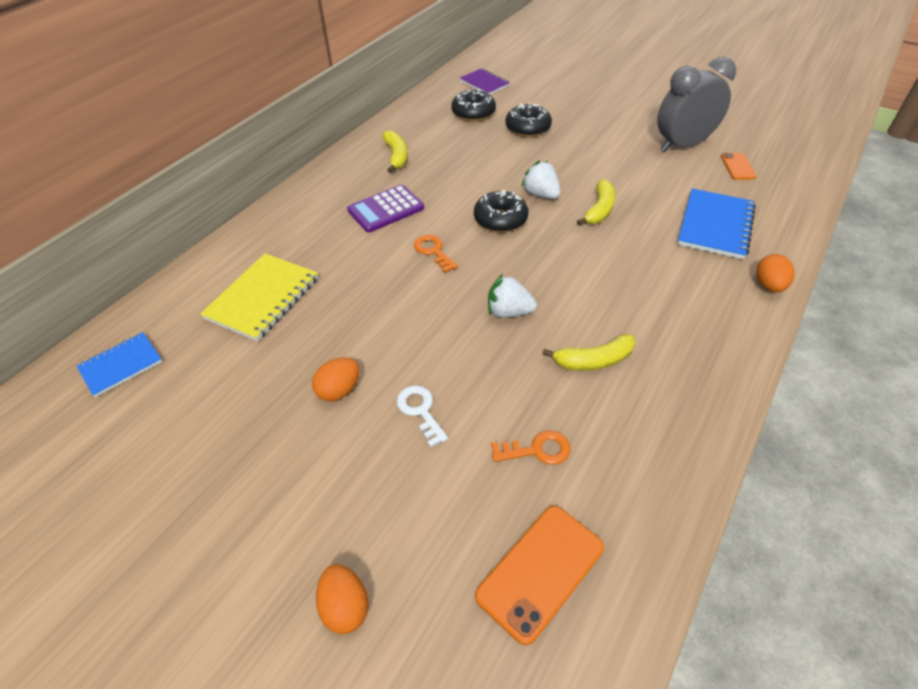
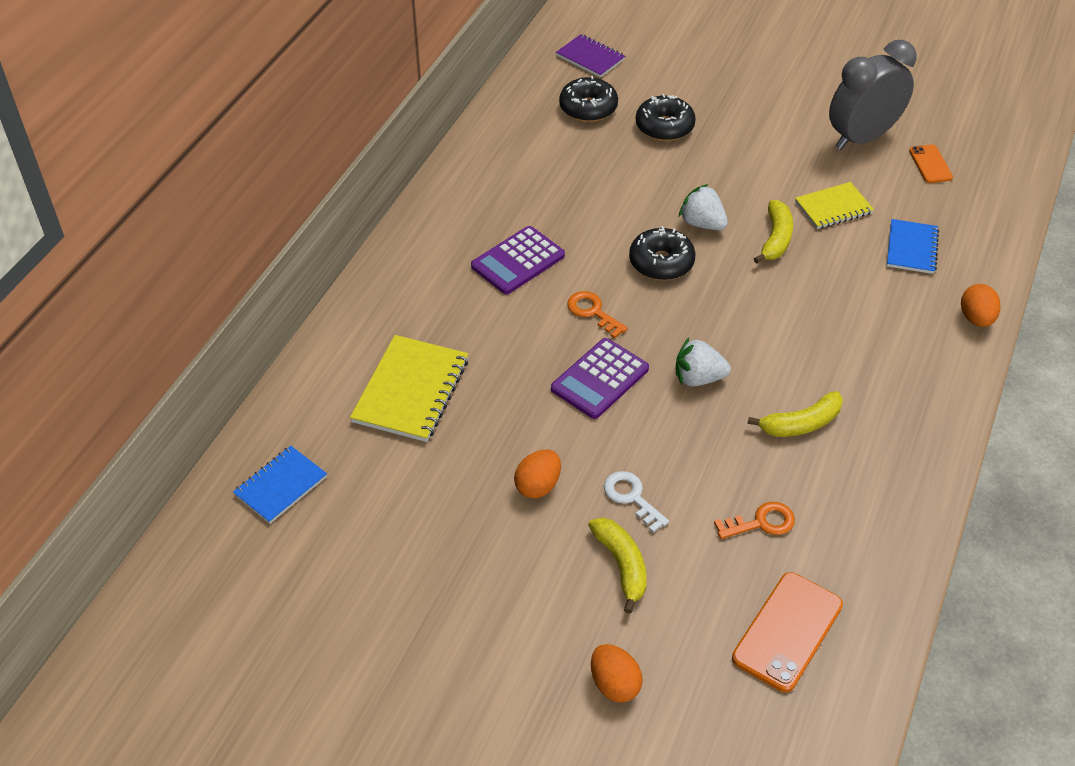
camera: 10 degrees left, 0 degrees up
(396, 156) = (507, 183): yellow banana -> yellow banana (622, 565)
(423, 304) = (600, 379): none -> purple calculator
(652, 191) = (833, 207): none -> yellow notebook
(715, 226) = (911, 248): blue notebook -> blue notebook, size x0.63

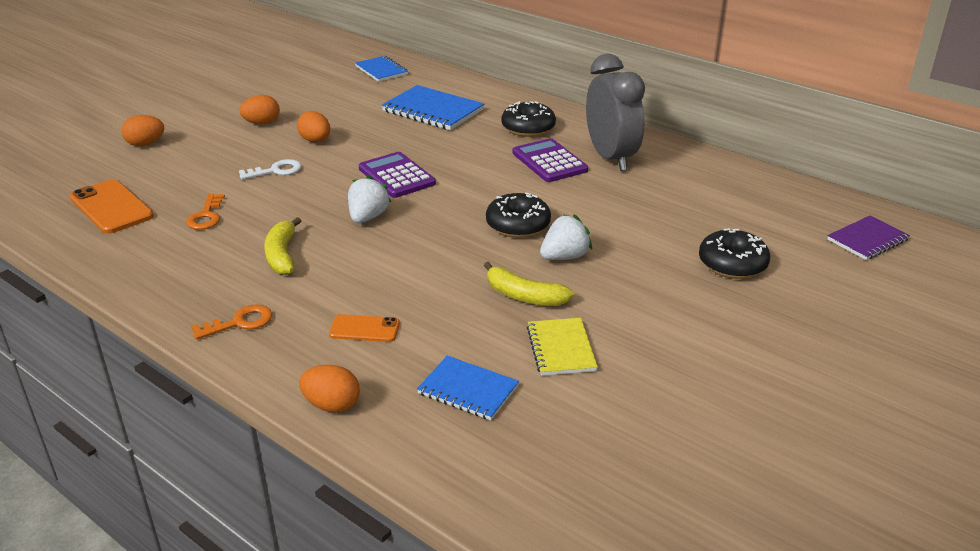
camera: 105 degrees right, 15 degrees down
(411, 391) = (433, 111): yellow notebook -> blue notebook
(504, 567) = (262, 123): none -> orange egg
(588, 108) = (770, 225): black donut -> black donut (528, 128)
(593, 312) = (472, 184): orange key -> orange key (239, 322)
(622, 565) = (225, 159): yellow banana -> none
(862, 138) = (692, 410): grey clock -> grey clock (610, 158)
(930, 164) = (623, 459): orange phone -> orange phone (364, 329)

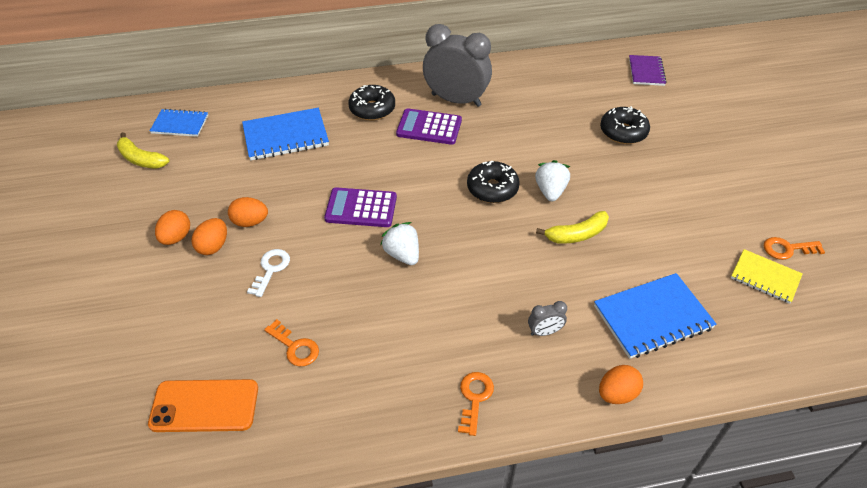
camera: 50 degrees left, 15 degrees up
(145, 144) = (111, 331): orange egg -> orange egg (213, 246)
(282, 255) = (405, 329): yellow banana -> yellow banana (141, 159)
(364, 329) = (544, 332): orange phone -> grey clock
(468, 390) = (652, 317): blue notebook -> blue notebook, size x1.58
(561, 348) = (644, 252): yellow notebook -> yellow notebook (765, 277)
(724, 457) = (787, 249): none -> orange key

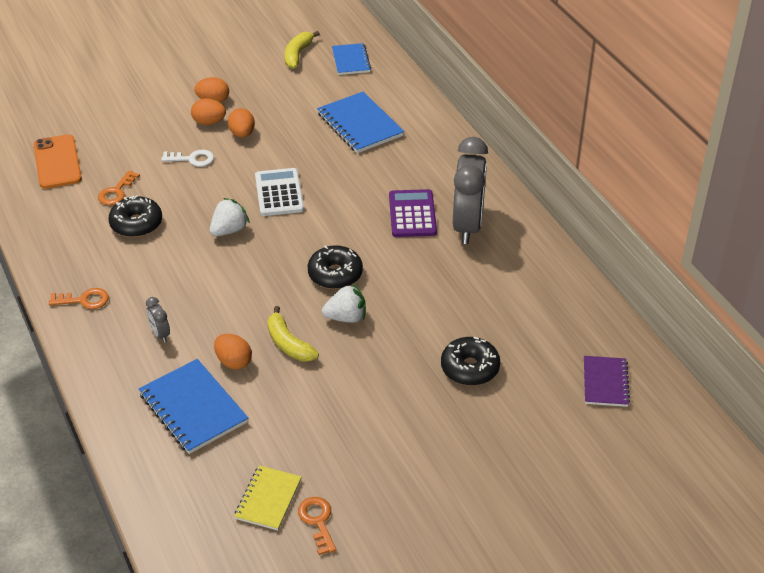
camera: 75 degrees right, 5 degrees down
(361, 208) = (279, 193): purple calculator -> white calculator
(372, 109) = (424, 169): black donut -> black donut (136, 224)
(617, 394) = (101, 388): orange egg -> orange egg (234, 362)
(646, 72) = (605, 383): purple notebook -> purple notebook turned 75 degrees counterclockwise

